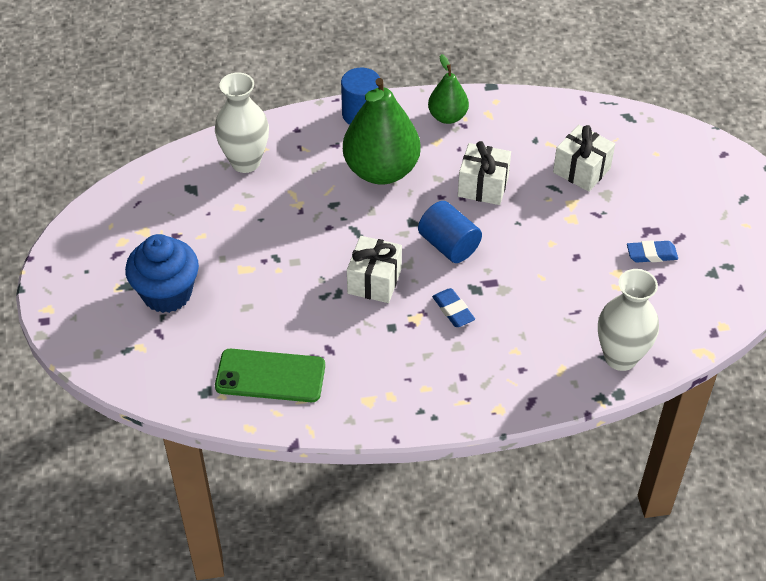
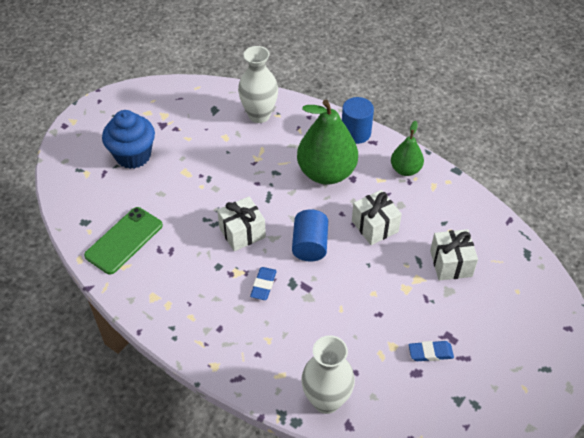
camera: 45 degrees right, 0 degrees up
(270, 376) = (124, 240): green phone -> green phone turned 75 degrees clockwise
(651, 254) = (430, 353): blue eraser -> blue eraser turned 45 degrees counterclockwise

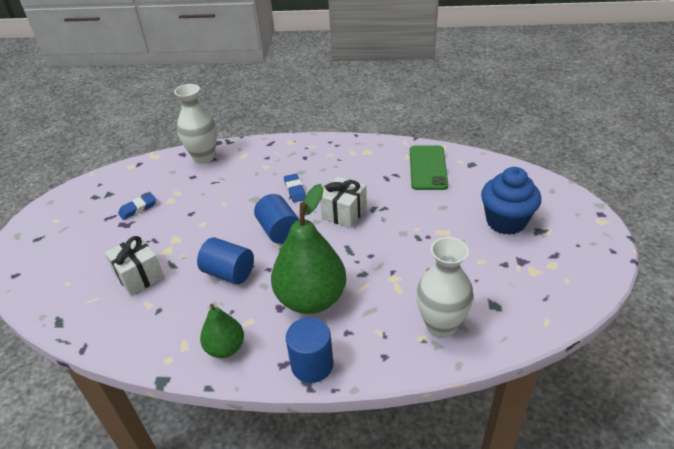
camera: 150 degrees right, 10 degrees down
(374, 226) = (229, 273): white gift -> blue cylinder

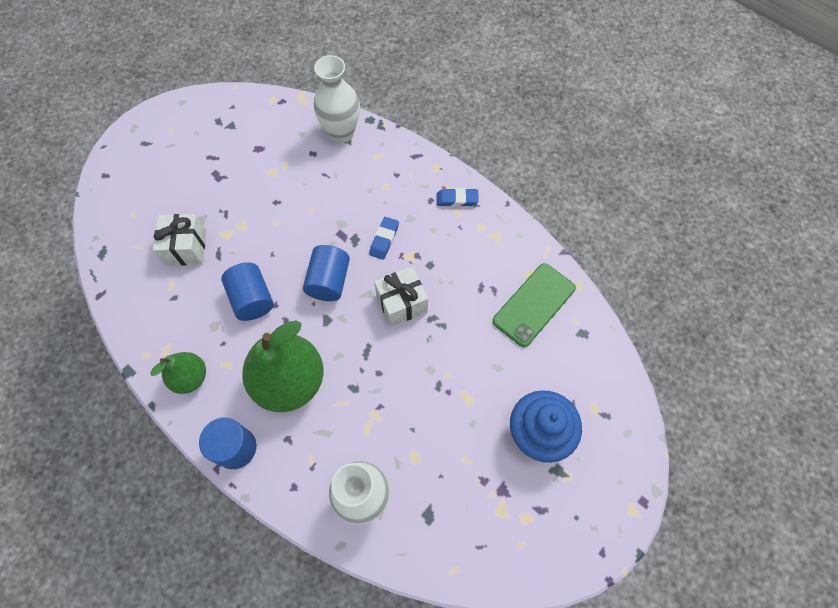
camera: 35 degrees right, 25 degrees up
(138, 209) = (240, 163): blue eraser -> blue eraser (457, 199)

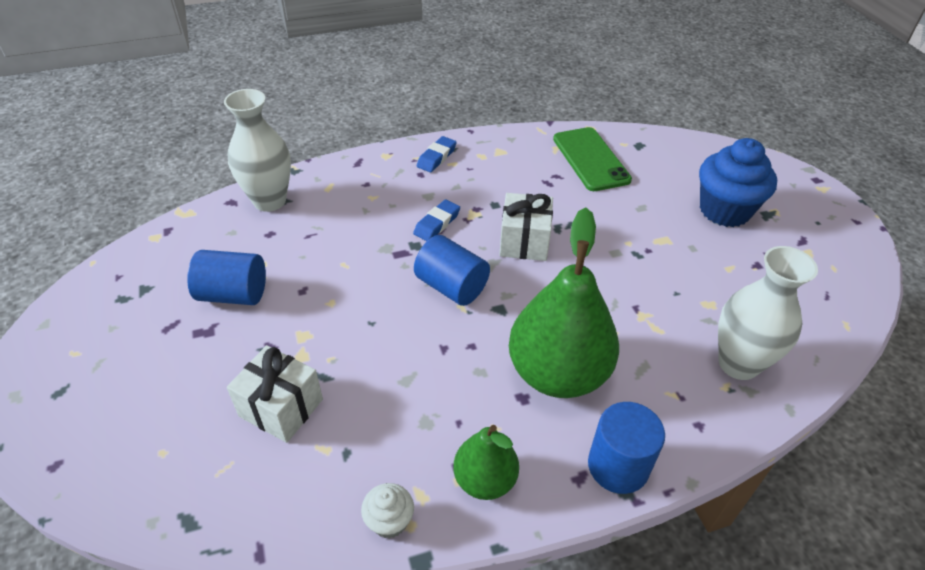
camera: 60 degrees left, 20 degrees down
(143, 343) = (389, 521): none -> white cupcake
(252, 299) = (418, 366): blue cylinder -> blue cylinder (233, 294)
(384, 239) = (437, 223): blue eraser -> blue eraser turned 75 degrees clockwise

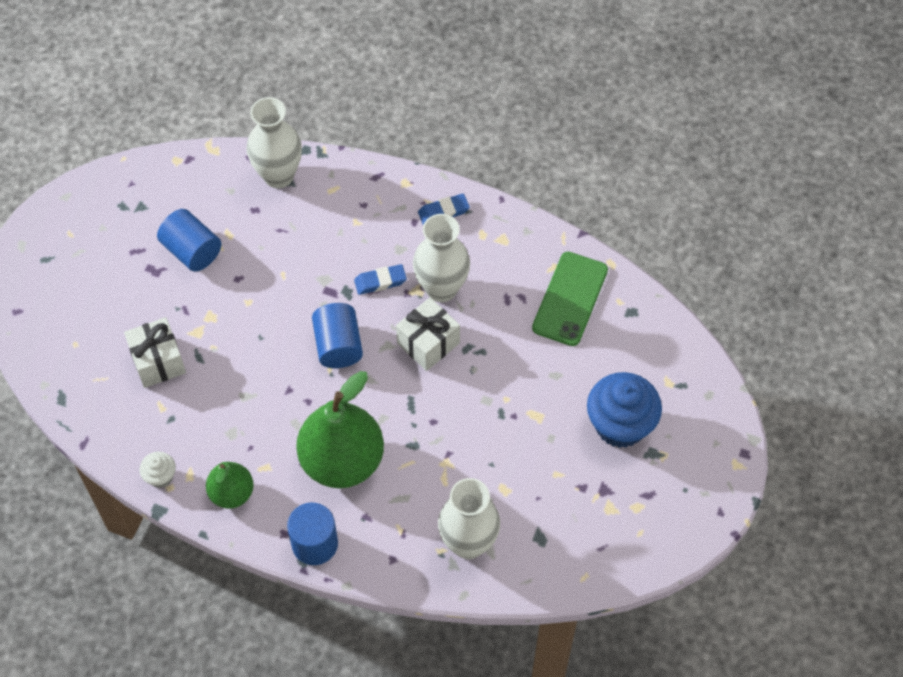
camera: 40 degrees right, 15 degrees up
(491, 202) = (441, 288): none -> white vase

